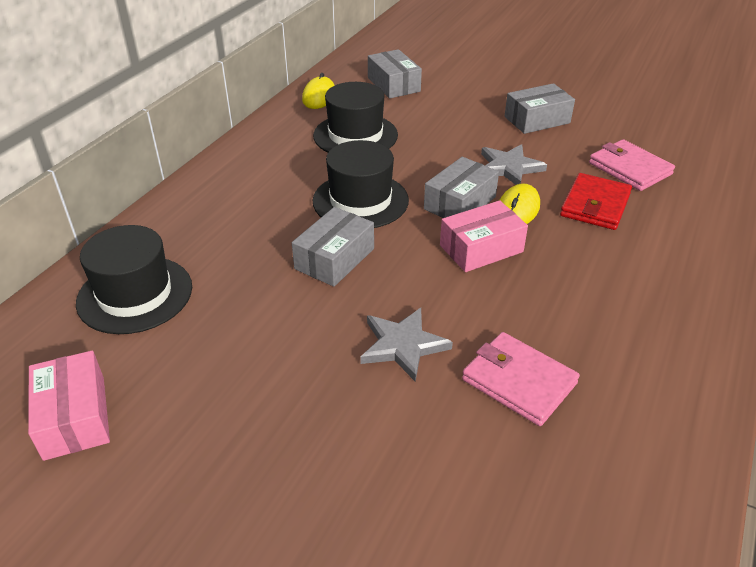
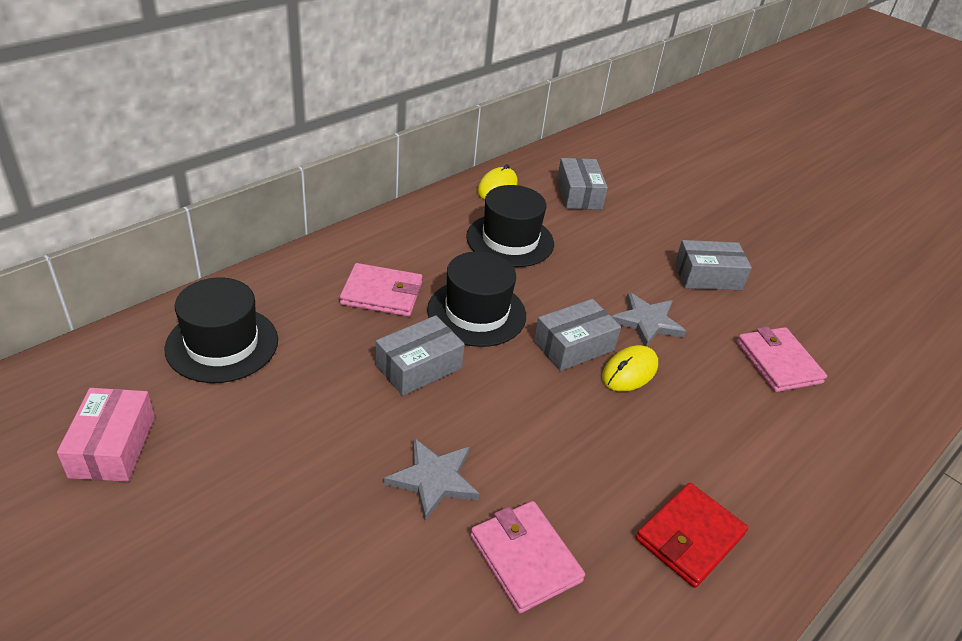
camera: 15 degrees right, 0 degrees up
(265, 209) = (382, 293): none -> pink wallet
(481, 248) = (567, 403): pink box -> none
(595, 205) = (715, 392): red wallet -> red wallet (689, 537)

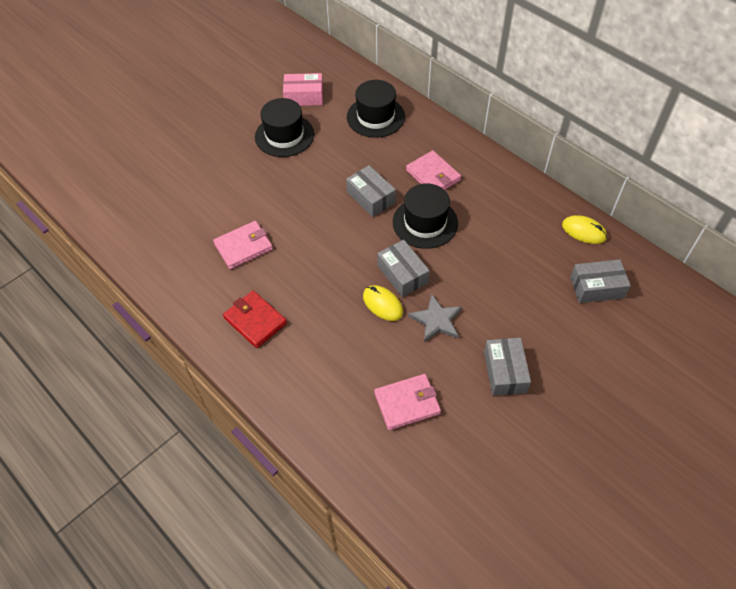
camera: 95 degrees right, 15 degrees up
(382, 293) = (433, 175): pink wallet -> pink wallet turned 45 degrees counterclockwise
(433, 479) = (290, 209): grey star -> none
(510, 240) = (512, 240): black hat -> black hat (284, 135)

